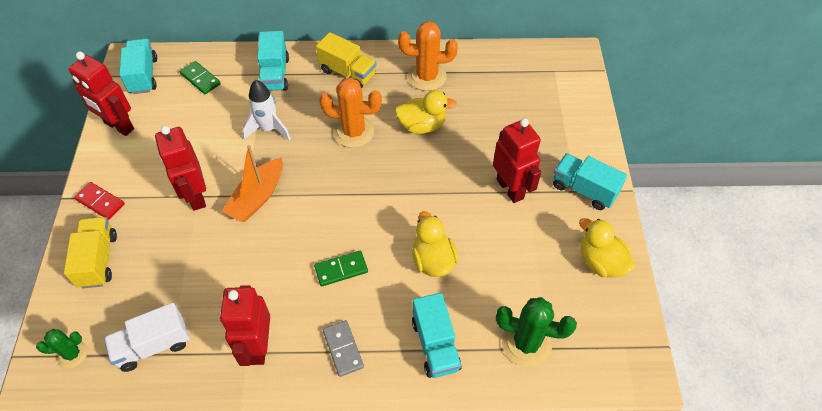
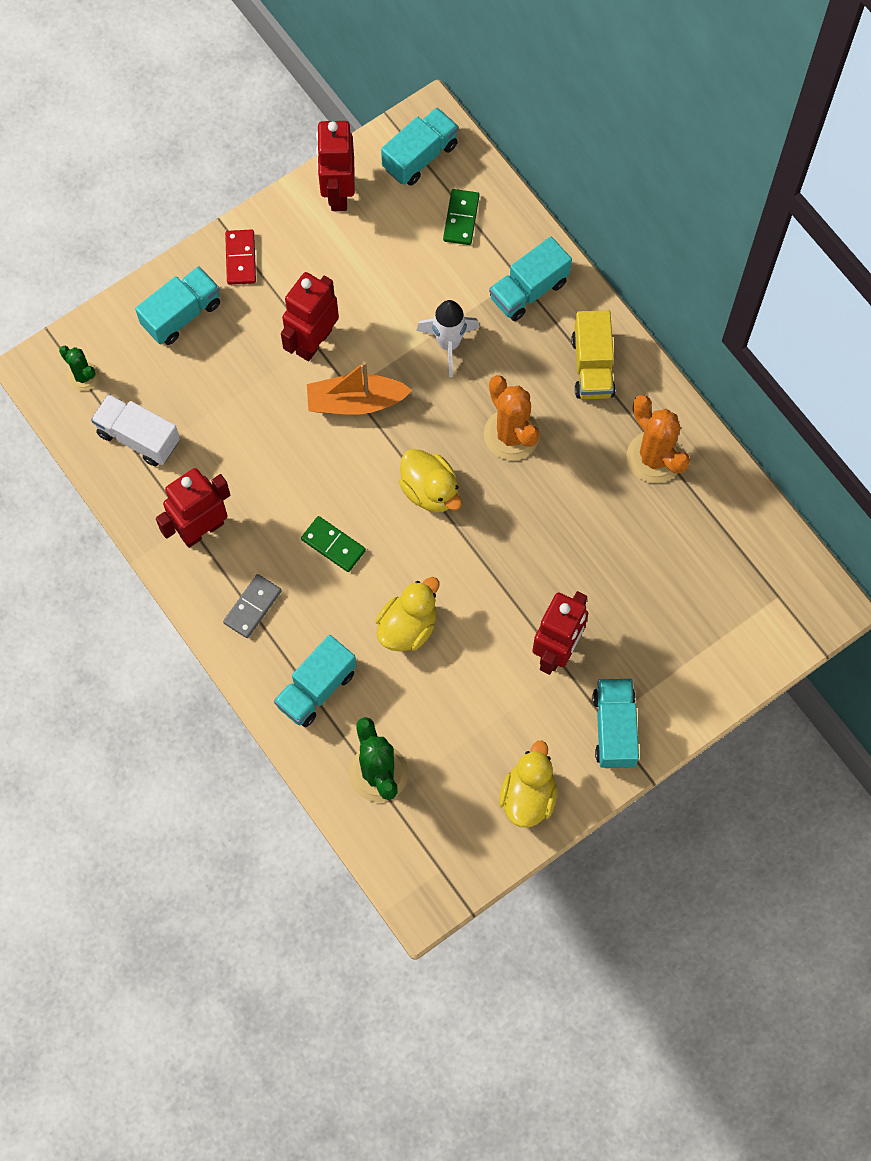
camera: 55 degrees right, 15 degrees up
(98, 260) = (181, 314): yellow truck -> turquoise truck
(422, 125) = (576, 501): yellow duck -> yellow duck (430, 490)

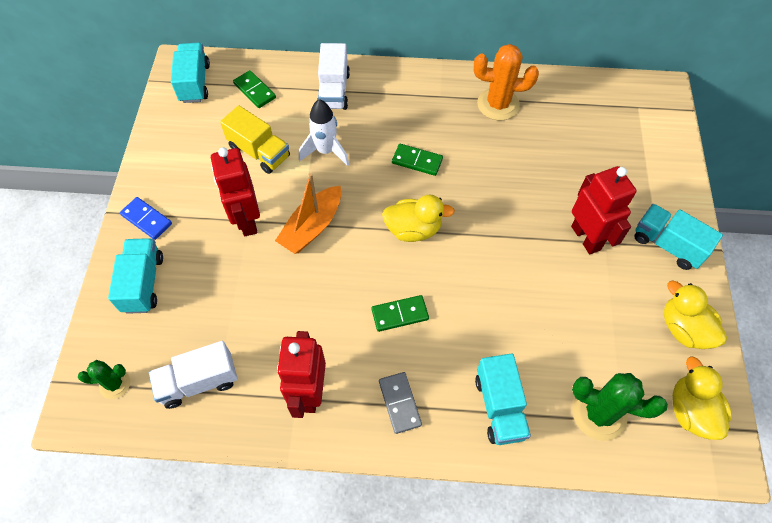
camera: 50 degrees left, 10 degrees down
(240, 258) = (146, 219): red domino -> blue domino
(338, 193) = (167, 137): red robot -> none
(408, 626) = (499, 312): yellow duck -> yellow duck (690, 411)
(511, 434) = (417, 161): orange cactus -> green domino
(529, 290) = (334, 90): turquoise truck -> white truck
(592, 366) = (412, 94): yellow truck -> yellow truck (259, 152)

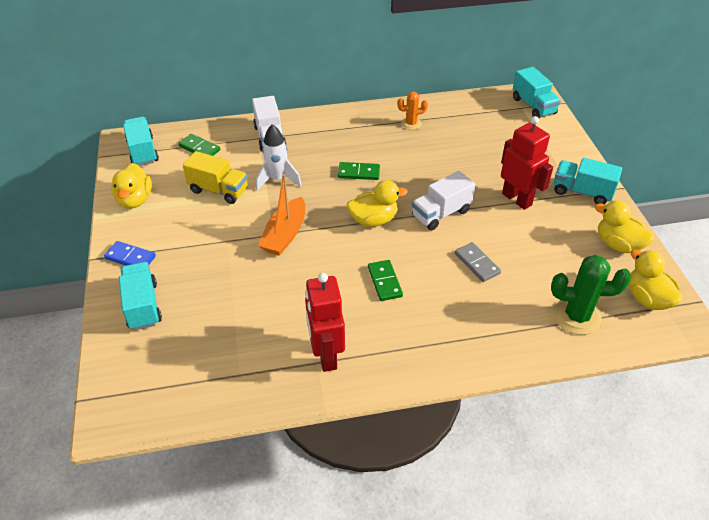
camera: 15 degrees left, 15 degrees down
(115, 384) = (140, 389): green cactus -> none
(170, 146) = (135, 200): none -> yellow duck
(199, 382) = (221, 370): white truck -> white truck (441, 214)
(247, 220) = (224, 241): red robot -> none
(400, 314) = (385, 282): green domino -> green domino turned 75 degrees counterclockwise
(400, 403) = (409, 345): grey domino -> grey domino (477, 263)
(498, 104) = (411, 124): orange cactus -> orange cactus, size x0.58
(499, 407) = (494, 329): turquoise truck -> turquoise truck (533, 106)

